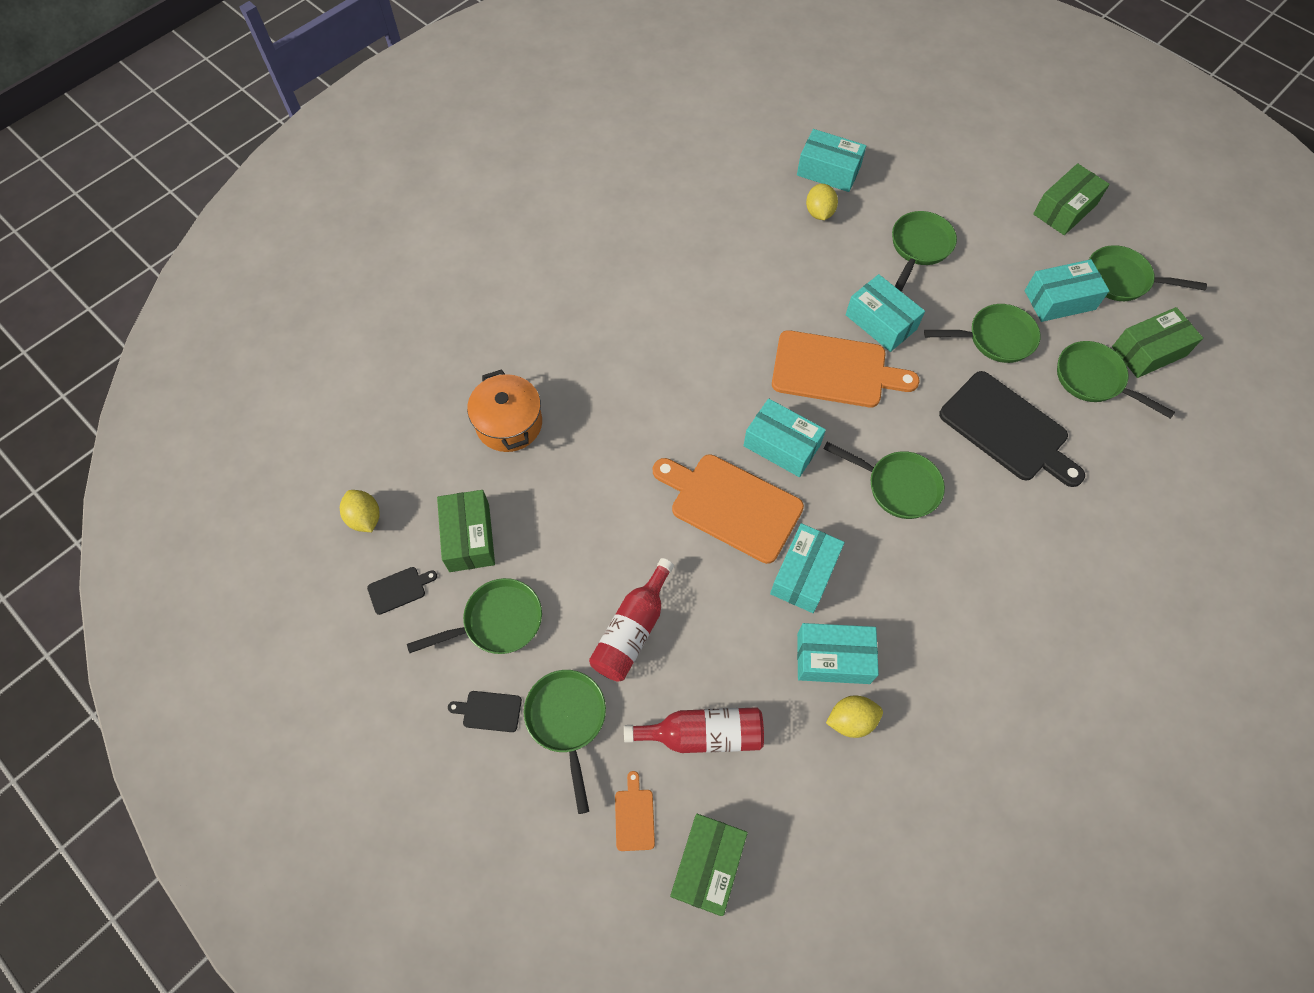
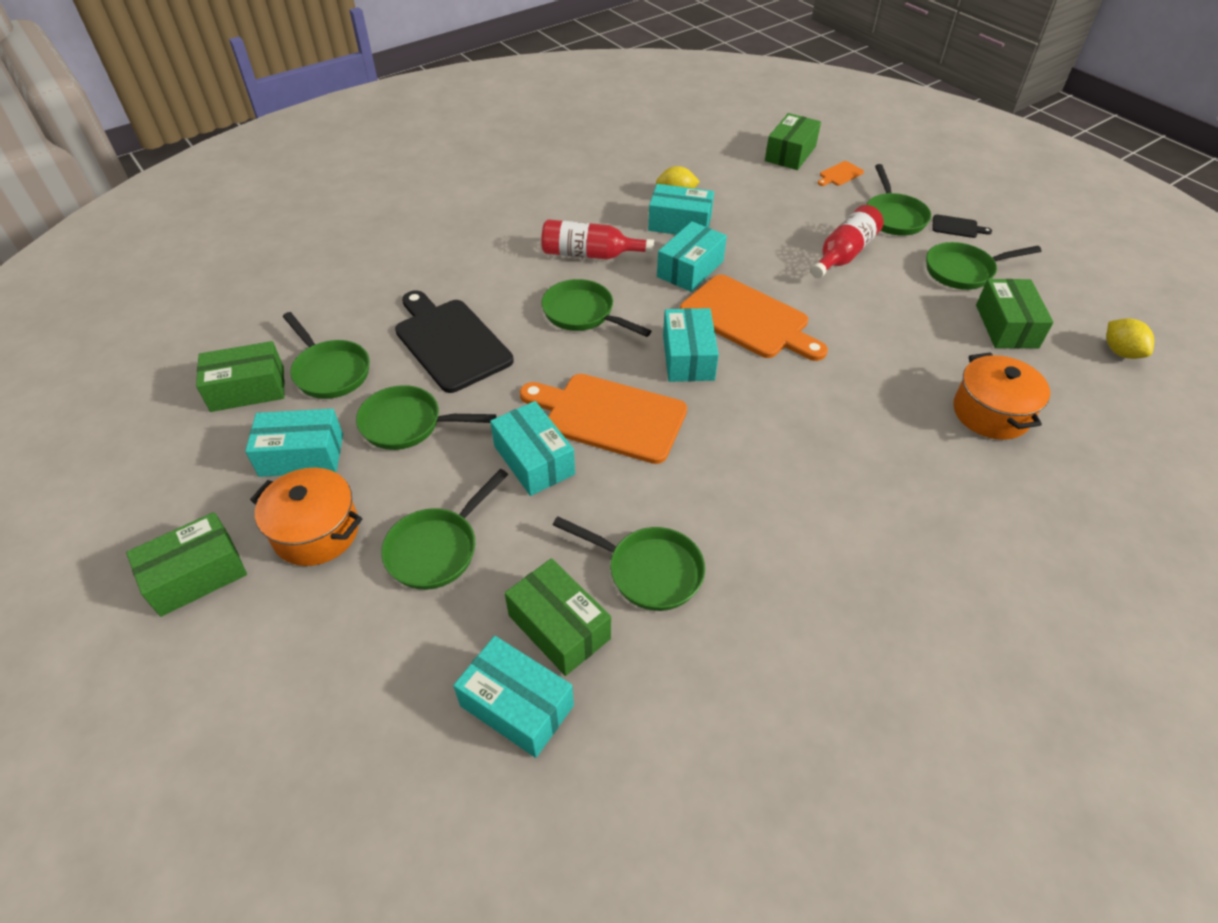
camera: 170 degrees left, 15 degrees down
(399, 589) = (1061, 299): black cutting board -> none
(634, 816) = (840, 174): orange cutting board -> orange cutting board turned 45 degrees clockwise
(703, 734) = (788, 201): red bottle -> red bottle (589, 254)
(781, 445) = (688, 357): turquoise box -> turquoise box turned 45 degrees clockwise
(819, 213) = (559, 627): yellow lemon -> green box
(1008, 247) = (316, 531): none -> orange pot
(1122, 280) = (206, 467): green pan -> green pan (648, 571)

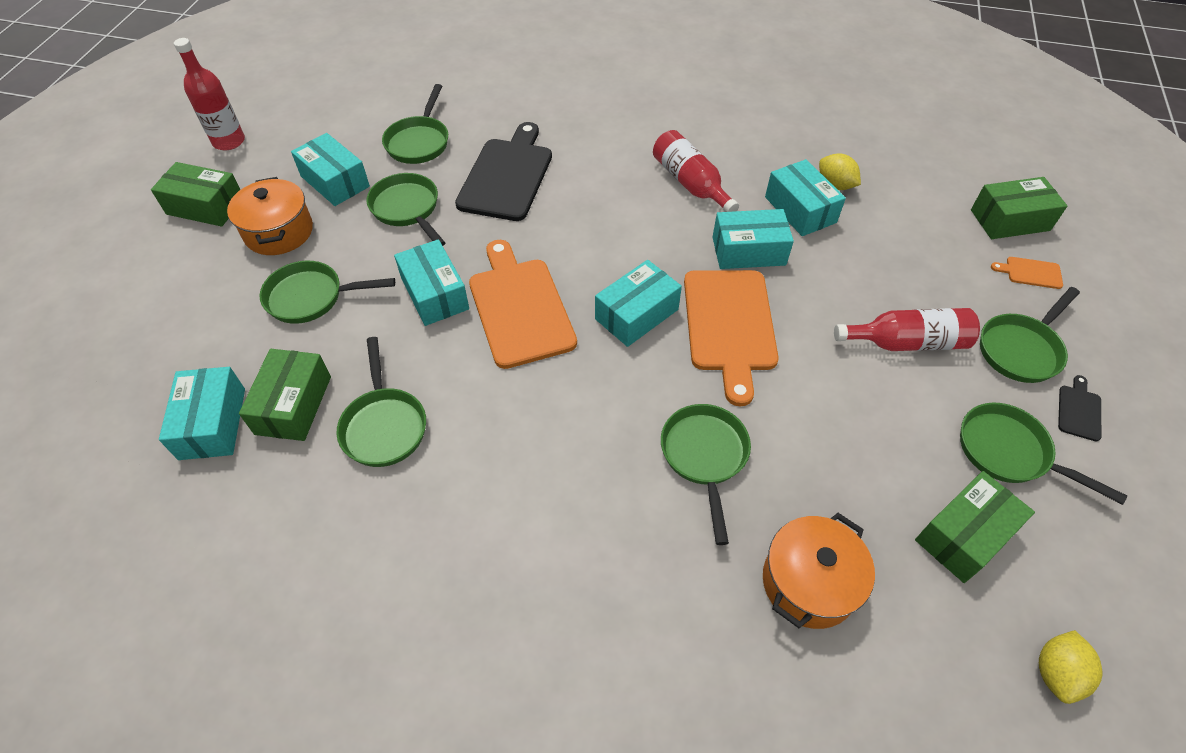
camera: 50 degrees right, 5 degrees up
(119, 509) = (229, 141): none -> red bottle
(248, 389) = (368, 120): green box -> none
(534, 460) = (434, 294): turquoise box -> turquoise box turned 45 degrees counterclockwise
(583, 314) = (616, 223): green pan -> green pan (704, 457)
(957, 227) = (1079, 410): black cutting board -> black cutting board turned 135 degrees counterclockwise

